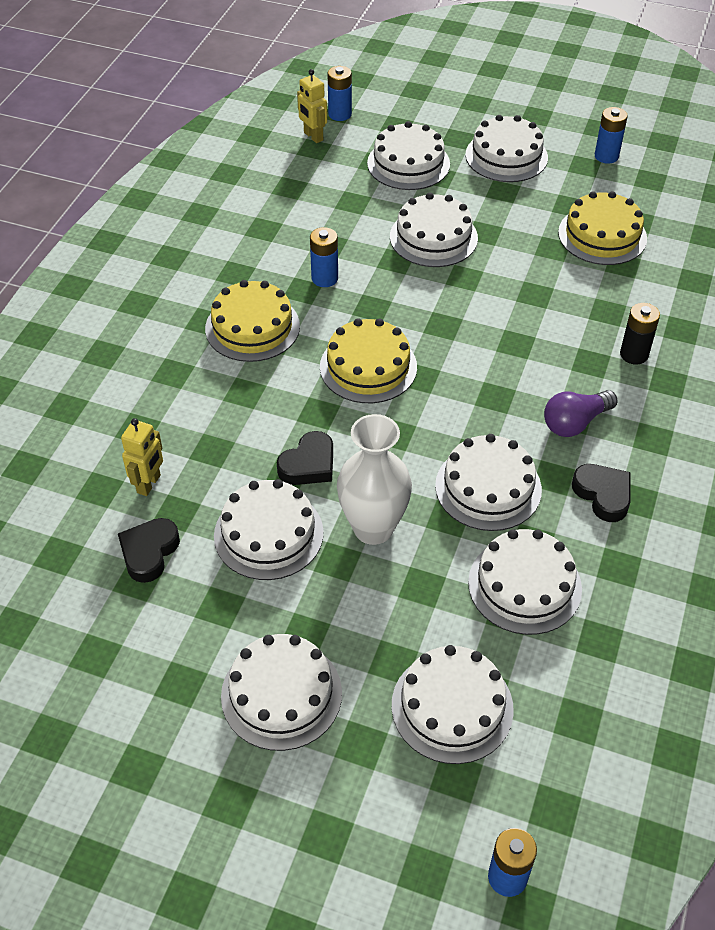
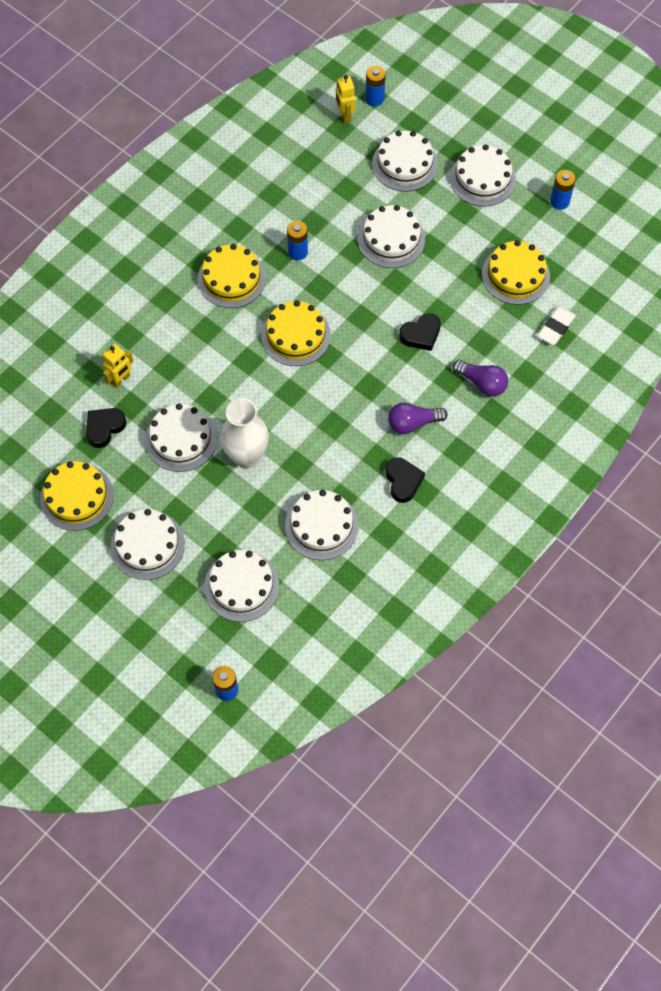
camera: 20 degrees right, 15 degrees up
(142, 660) = (77, 497): none -> yellow cake
(309, 464) = (225, 398): black heart -> black heart (421, 334)
(488, 487) = (332, 452): white cake -> none
(634, 354) = (482, 383): black battery -> purple light bulb
(683, 274) = (556, 327): none -> white eraser

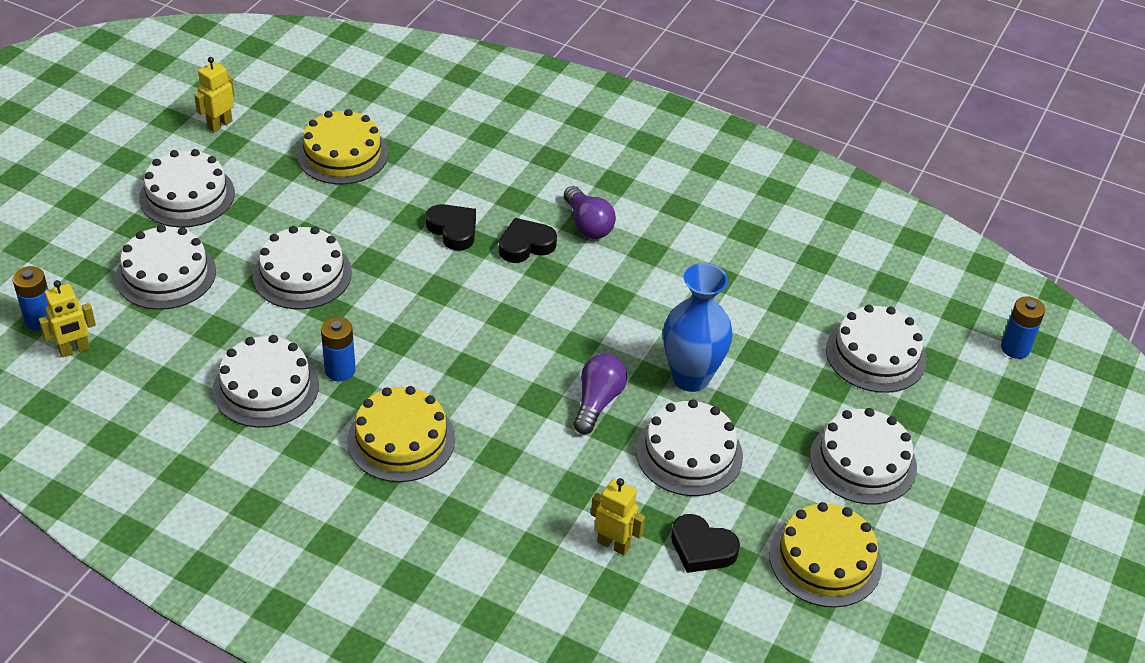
camera: 105 degrees left, 20 degrees down
(246, 456) = (691, 377): white vase -> blue vase
(296, 335) = (484, 353): yellow cake -> none
(321, 525) = (761, 291): white cake -> white cake (266, 387)
(403, 481) = (672, 225): black heart -> black heart (526, 245)
(482, 383) = (512, 170): purple light bulb -> purple light bulb (597, 402)
(556, 327) = (415, 116): white eraser -> none
(559, 201) = (219, 124): blue battery -> yellow robot

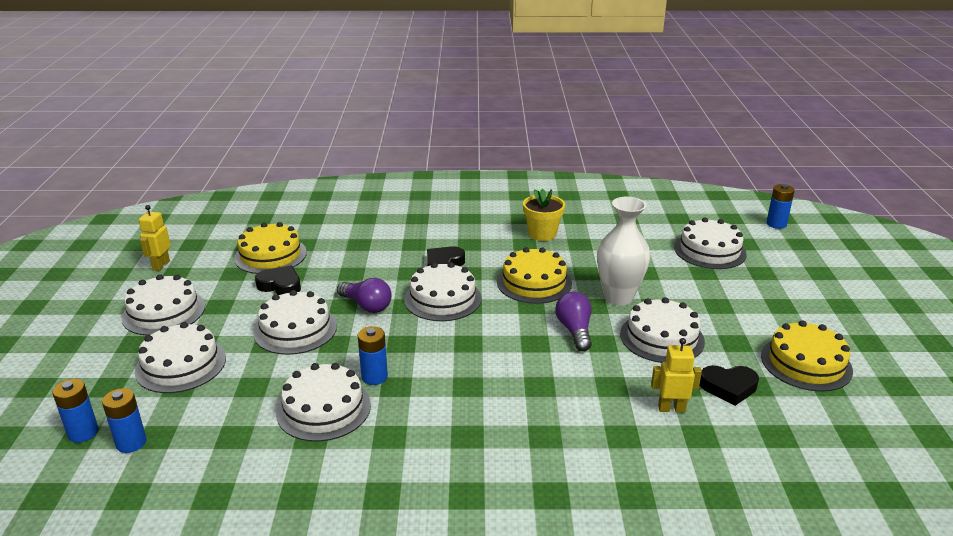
camera: 25 degrees left, 15 degrees down
(74, 350) = (131, 443): yellow robot -> blue battery
(401, 439) = (460, 403): yellow cake -> yellow cake (534, 282)
(453, 230) = (386, 271): black heart -> black heart (280, 285)
(587, 224) = (474, 242): purple light bulb -> purple light bulb (366, 306)
(683, 243) = (542, 234): none -> yellow flower pot
(691, 377) = (618, 297): blue vase -> white vase
(863, 461) = (765, 304): white cake -> white cake (442, 299)

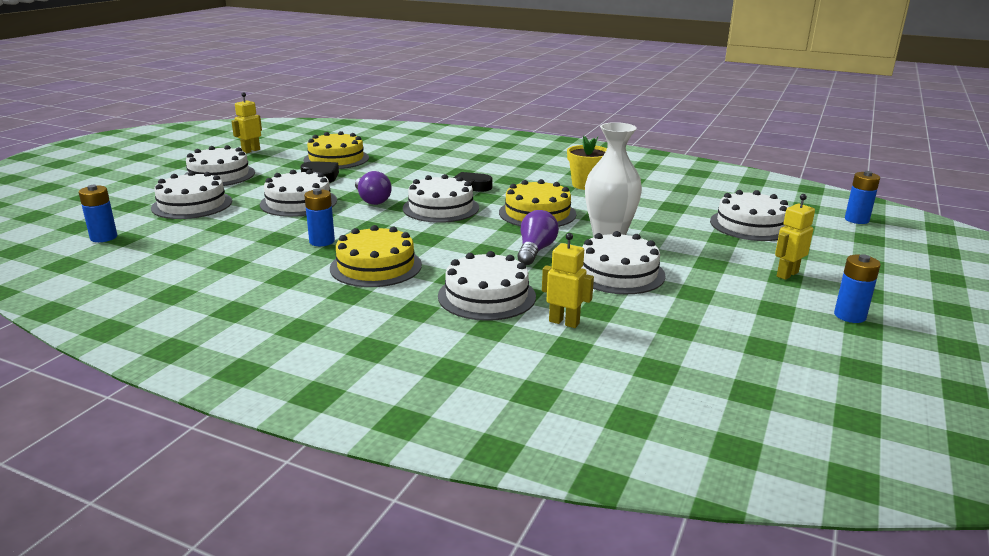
camera: 25 degrees right, 5 degrees down
(83, 433) = (82, 225): blue battery -> blue battery (850, 316)
(323, 408) = (258, 250): white cake -> white cake (486, 296)
(728, 387) = (645, 322): black heart -> none
(779, 301) = (787, 274): none -> yellow robot
(806, 363) = (761, 325): yellow cake -> yellow cake (376, 266)

